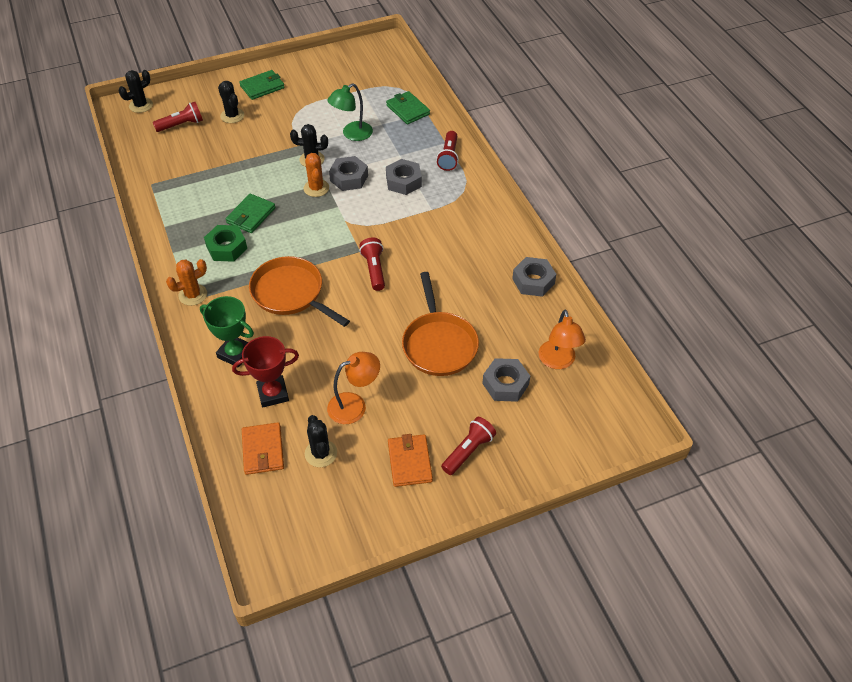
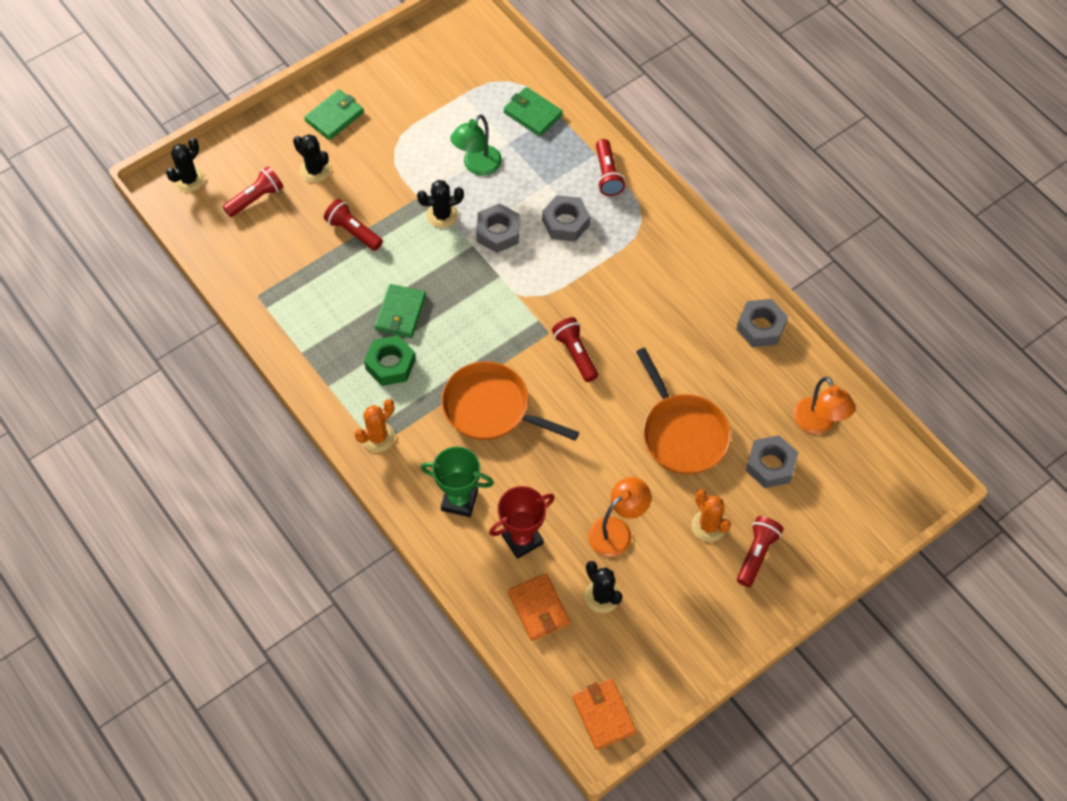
camera: 15 degrees left, 10 degrees up
(241, 157) = (353, 231): none -> red flashlight
(316, 188) = (464, 256): orange cactus -> orange cactus (708, 526)
(410, 462) = (700, 582): orange wallet -> orange wallet (604, 715)

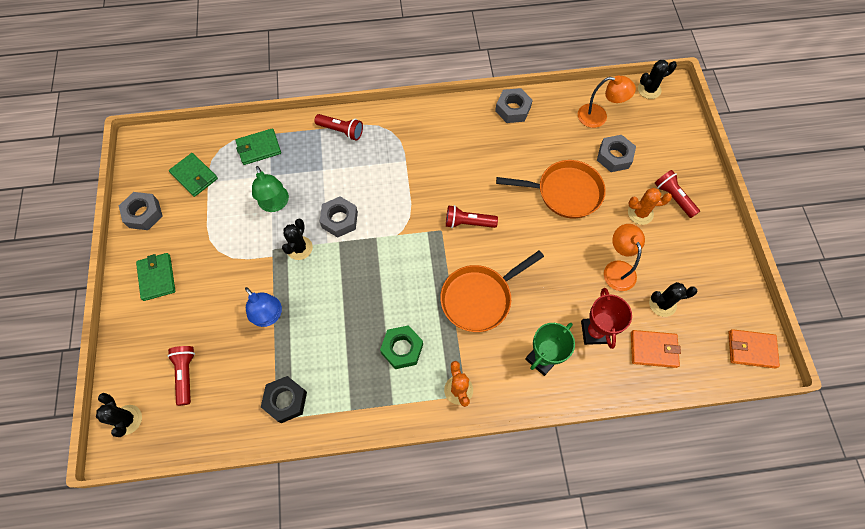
camera: 60 degrees left, 5 degrees up
(279, 293) = (286, 400): none -> black nut
(315, 170) = (194, 316): black cactus -> black cactus (649, 90)
(353, 231) = (269, 316): red flashlight -> blue lamp
(400, 313) = (362, 319): green wallet -> green wallet (194, 176)
(565, 223) = (361, 174): grey nut -> grey nut (143, 214)

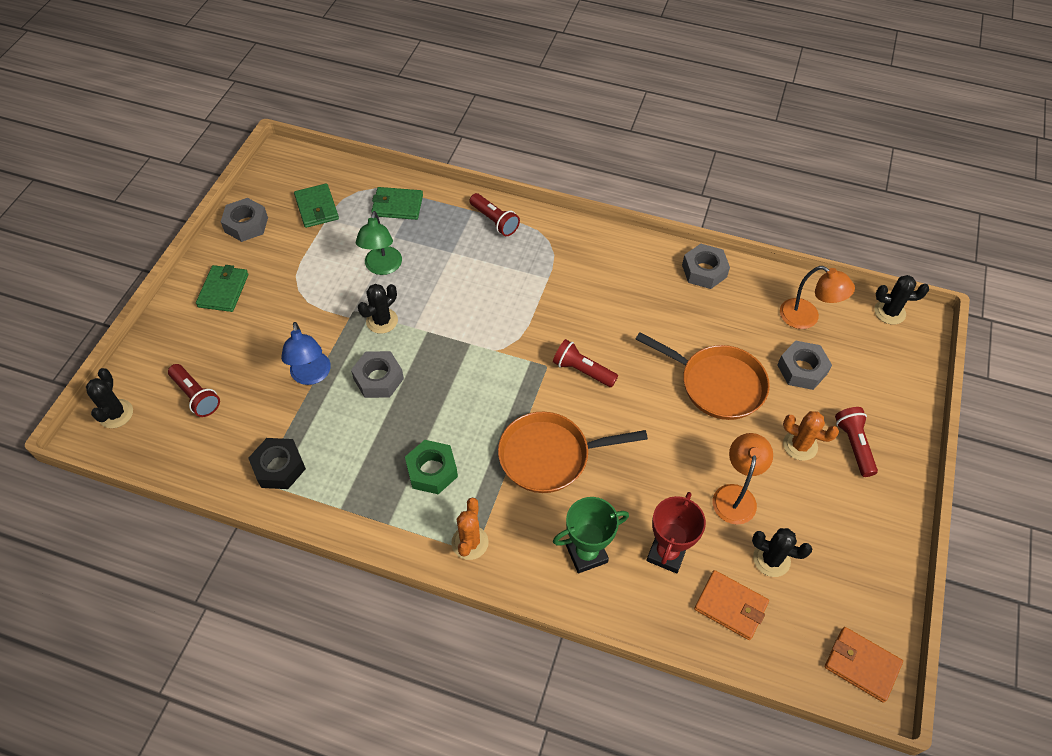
camera: 25 degrees right, 10 degrees down
(186, 374) = (196, 396): red flashlight -> red flashlight turned 120 degrees clockwise
(339, 220) = (441, 310): grey nut -> grey nut (378, 379)

